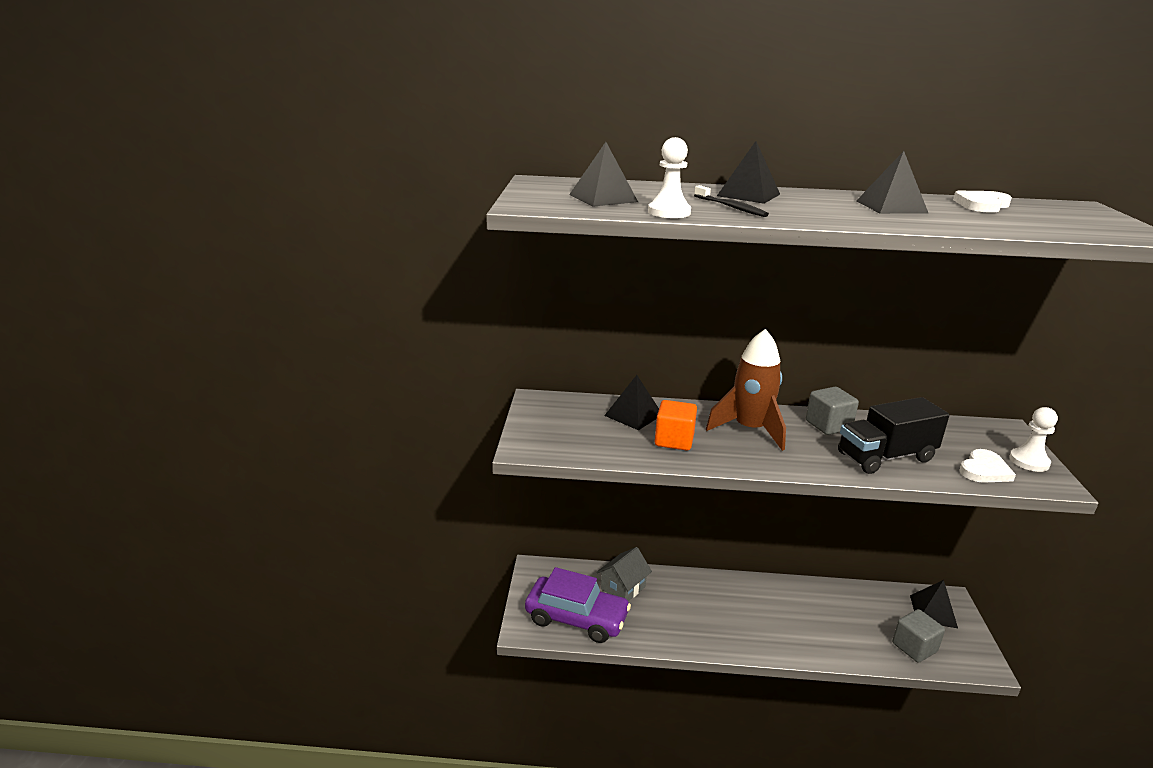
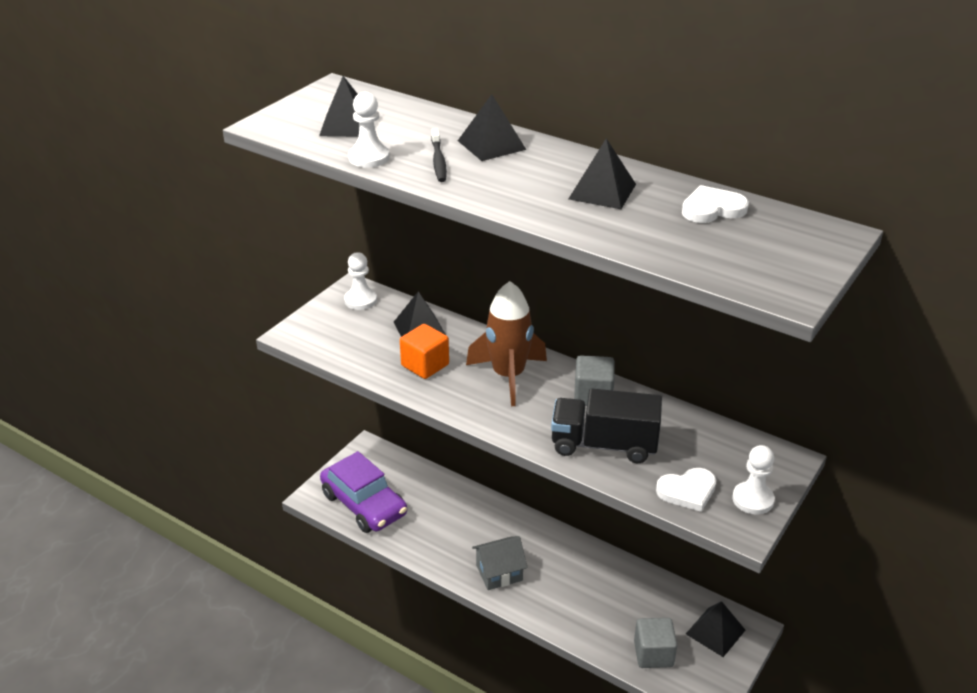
camera: 30 degrees right, 10 degrees up
(554, 407) = (360, 300): none -> white pawn
(623, 588) = (428, 493): grey house -> grey house (499, 573)

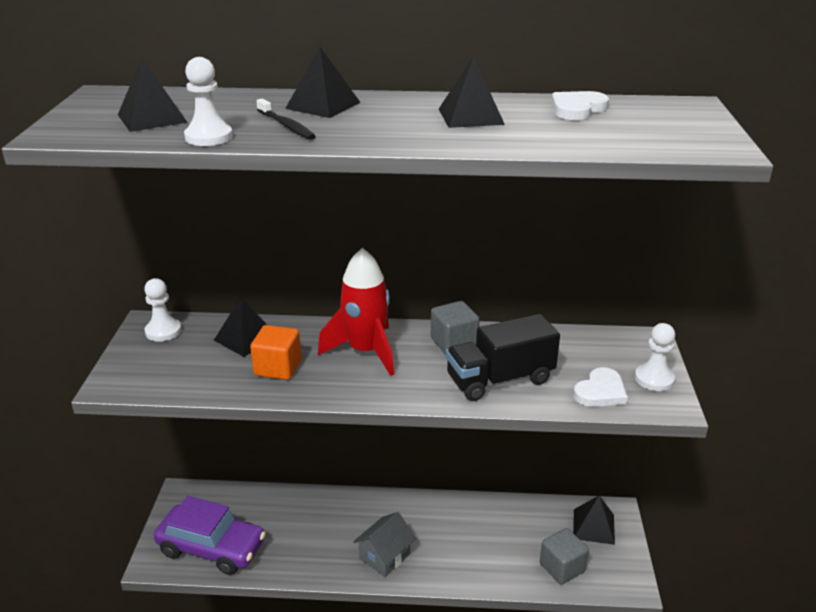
camera: 30 degrees left, 5 degrees down
(508, 376) = (365, 351): brown rocket -> red rocket

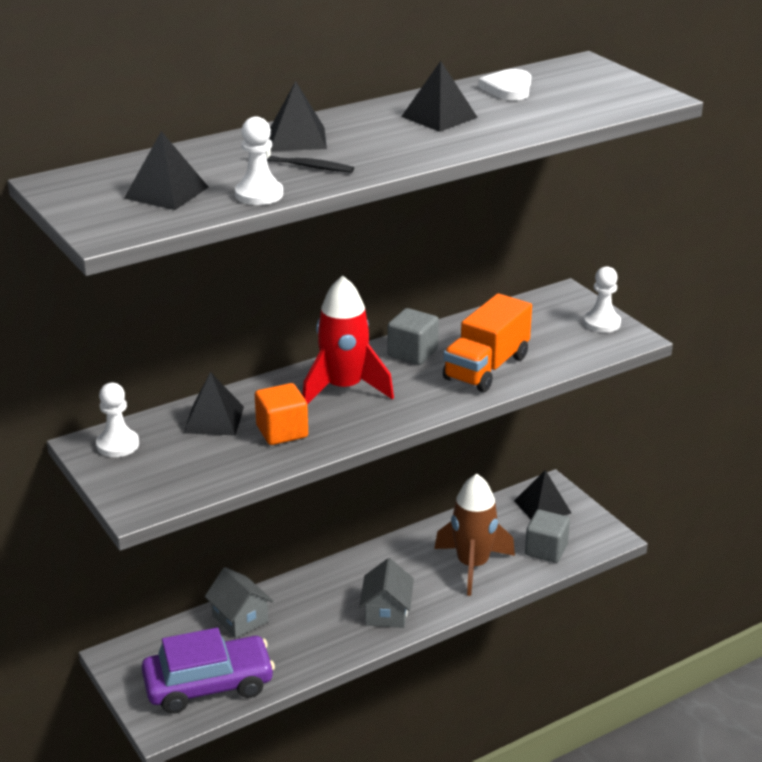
camera: 35 degrees left, 0 degrees up
(281, 506) = (240, 619): none -> grey house
(488, 550) = (472, 565): none -> brown rocket
(500, 379) = (486, 368): black truck -> orange truck
(600, 391) = (573, 347): white heart -> none

